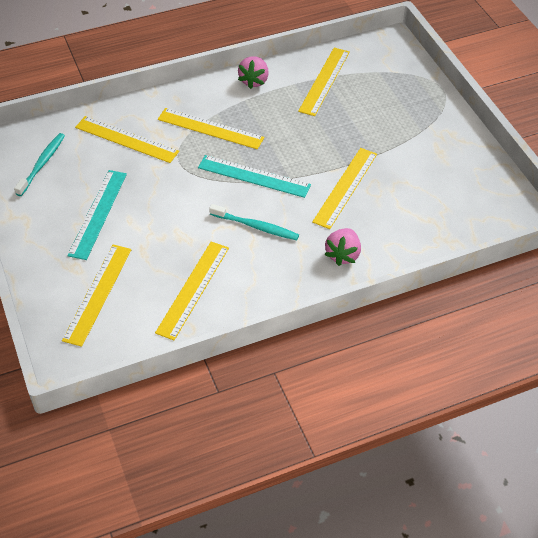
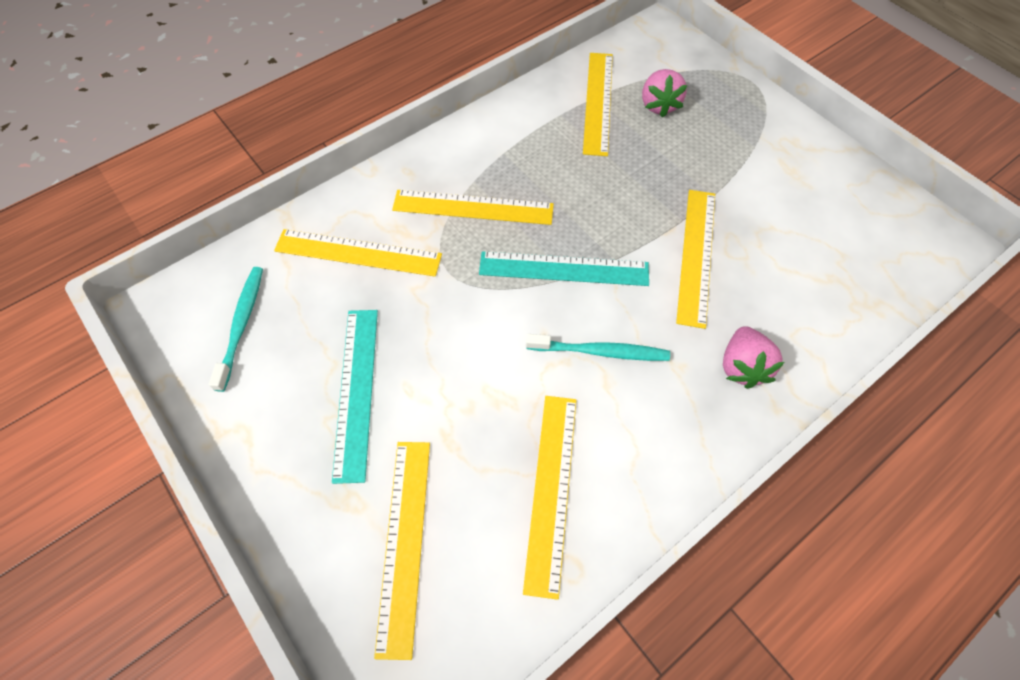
camera: 15 degrees left, 10 degrees up
(254, 81) = (505, 122): pink strawberry -> pink strawberry (659, 105)

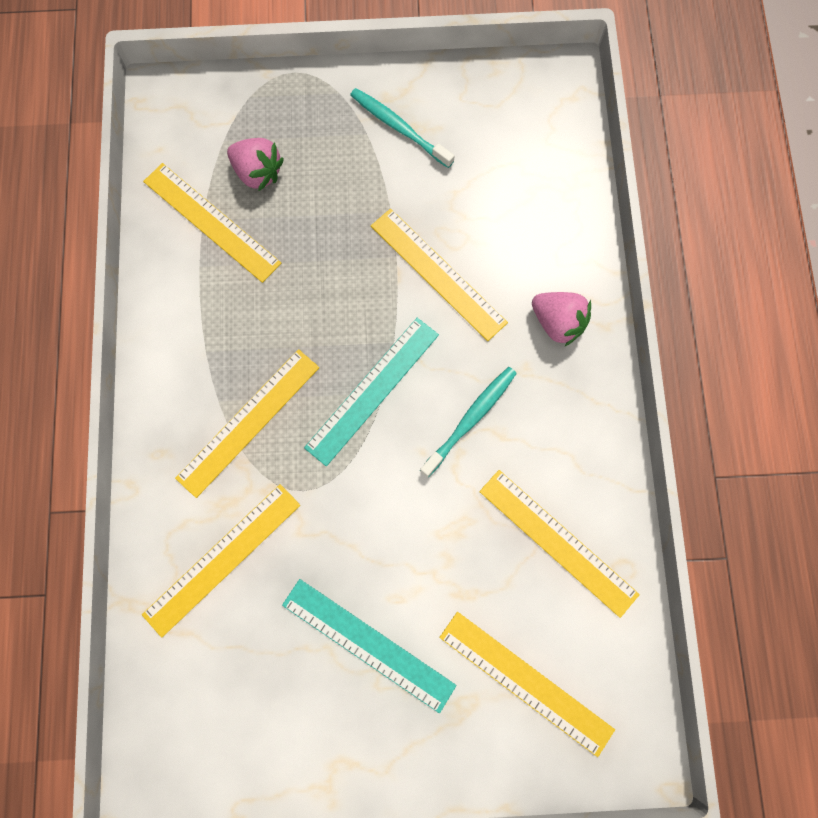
camera: 55 degrees left, 15 degrees up
(241, 325) = (226, 712): turquoise toothbrush -> turquoise toothbrush (399, 127)

